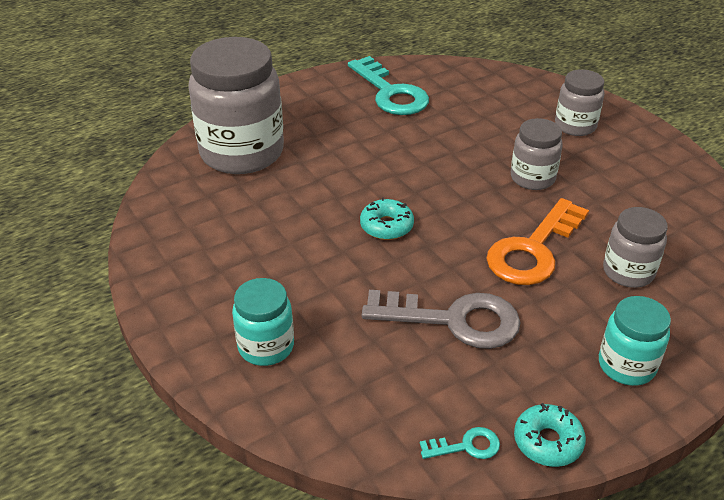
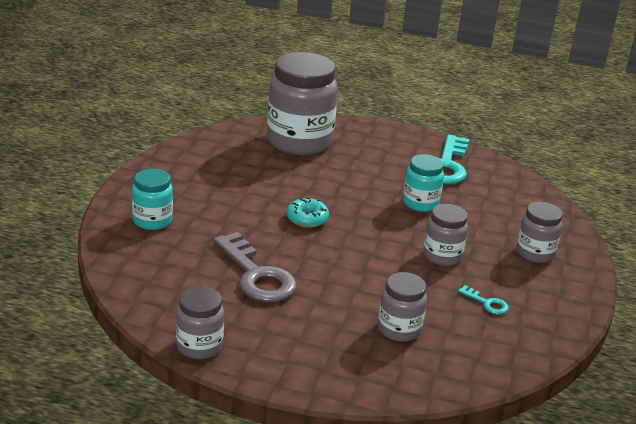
camera: 45 degrees right, 10 degrees down
(466, 446) = (160, 317): turquoise key -> turquoise key (486, 303)
(533, 249) = (365, 282): orange key -> none
(547, 442) = (199, 346): turquoise donut -> grey jar
(626, 365) = (304, 357): turquoise jar -> turquoise jar (420, 203)

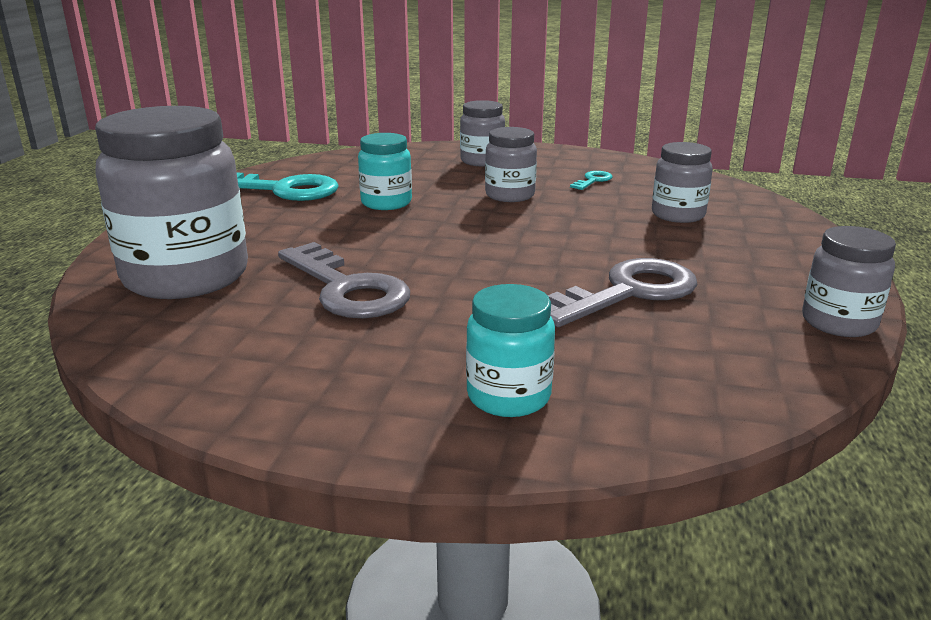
camera: 90 degrees left, 5 degrees down
(277, 185) = (346, 289): none -> grey key
(307, 219) = (450, 265): turquoise donut -> none

